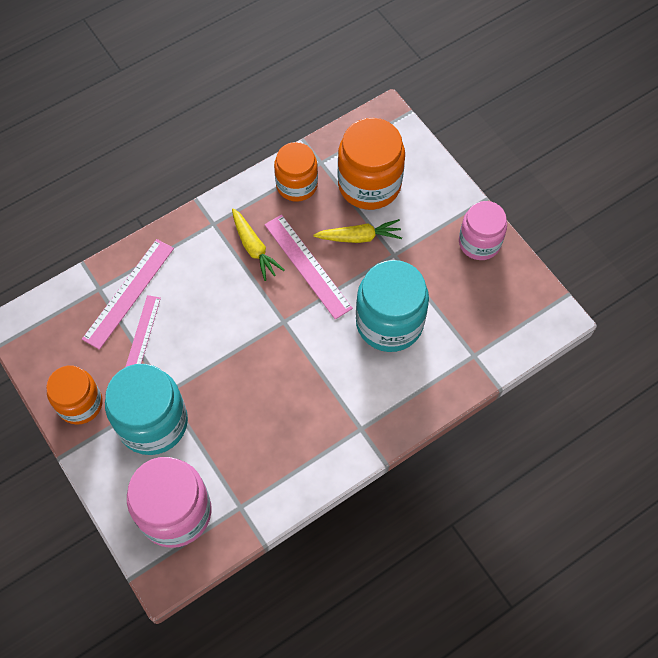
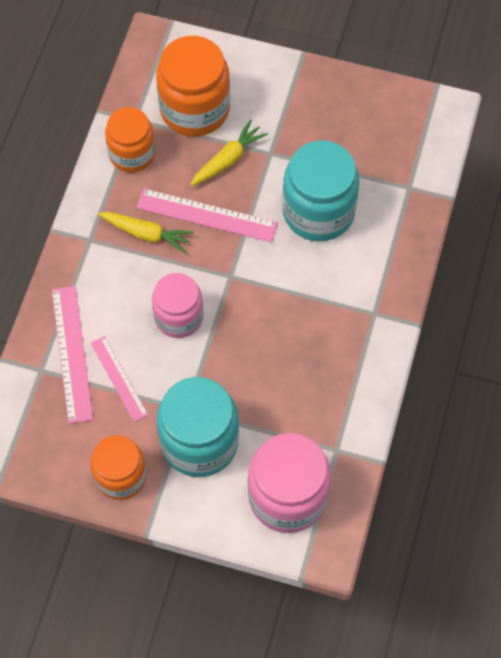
camera: 40 degrees left, 0 degrees up
(479, 242) = (331, 93): pink jar -> pink jar (179, 317)

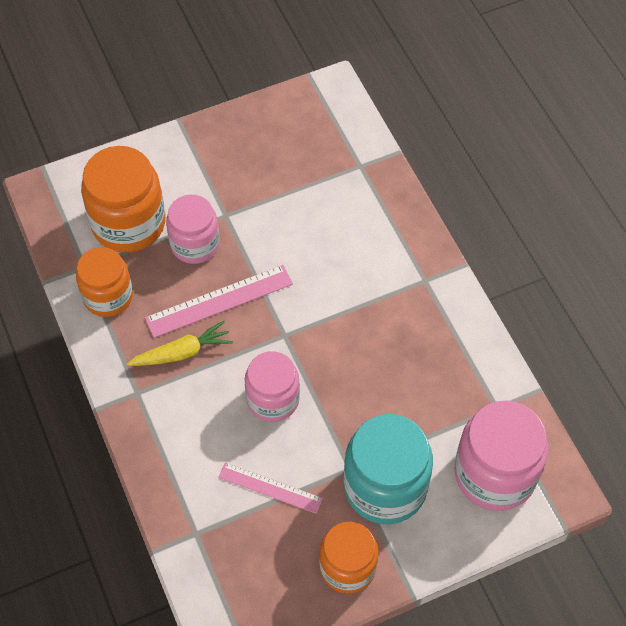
camera: 40 degrees left, 5 degrees down
(72, 353) = (210, 498): pink ruler -> none
(228, 159) = (195, 244): yellow carrot -> pink jar
(318, 211) = (307, 233): turquoise jar -> none

